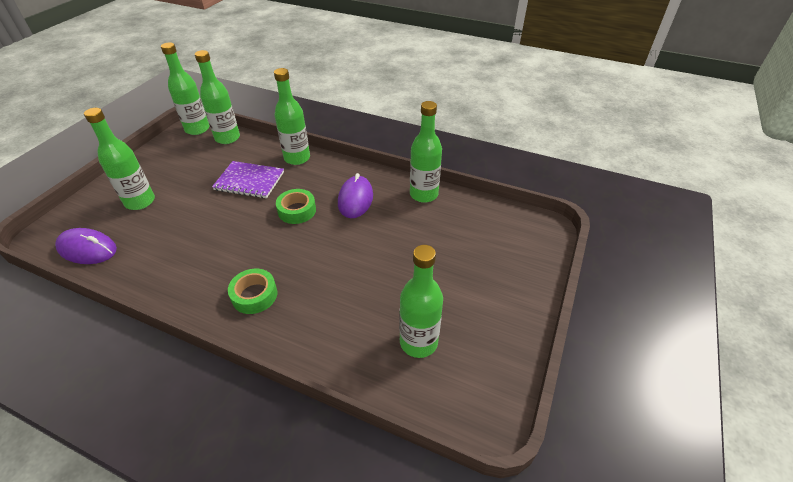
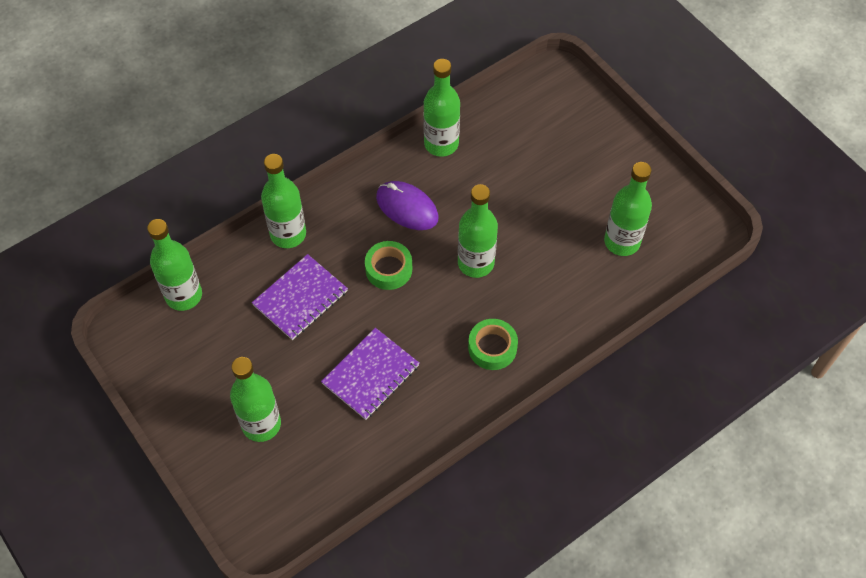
camera: 60 degrees left, 15 degrees up
(87, 249) = (319, 492): purple mouse -> none
(197, 129) = (132, 325): green bottle -> green bottle (475, 263)
(200, 236) = (370, 374): none -> purple notebook

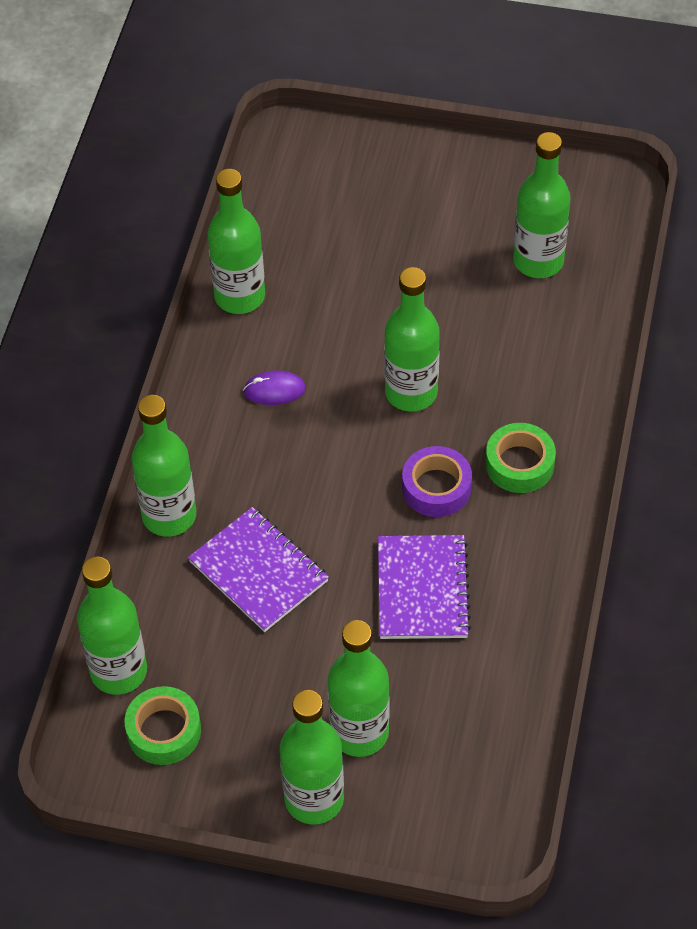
camera: 40 degrees left, 5 degrees down
(204, 440) = (314, 799): none -> green bottle
(300, 298) = (258, 571): purple notebook -> purple notebook turned 45 degrees counterclockwise
(388, 269) = (324, 468): green tape -> green tape (164, 731)
(407, 208) = (274, 390): purple mouse -> purple mouse, size x0.59
(435, 325) = (436, 488): none -> purple tape

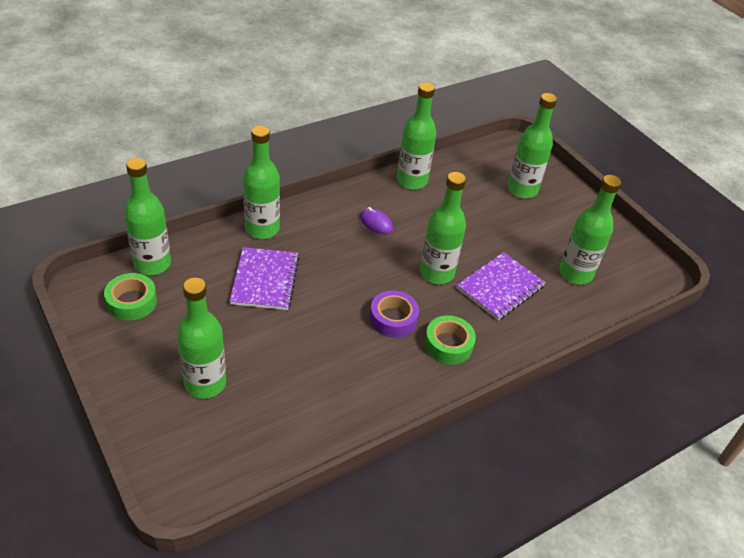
camera: 40 degrees right, 10 degrees down
(314, 799) = (143, 390): green bottle -> green bottle (522, 190)
(422, 589) = (324, 353): purple notebook -> purple notebook (500, 287)

